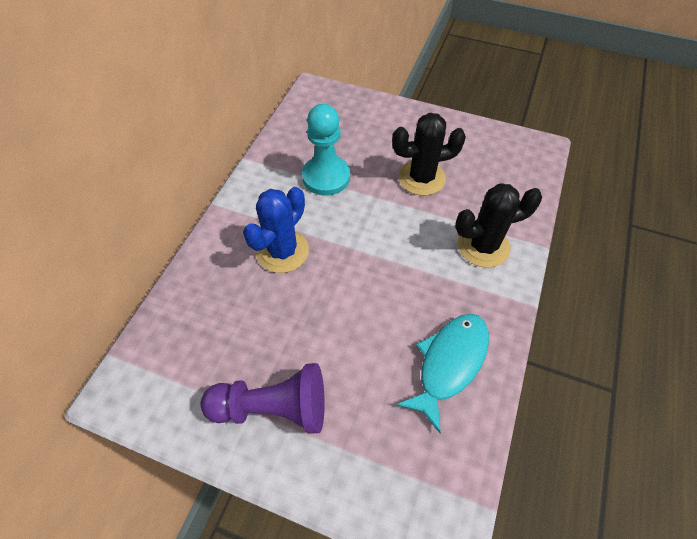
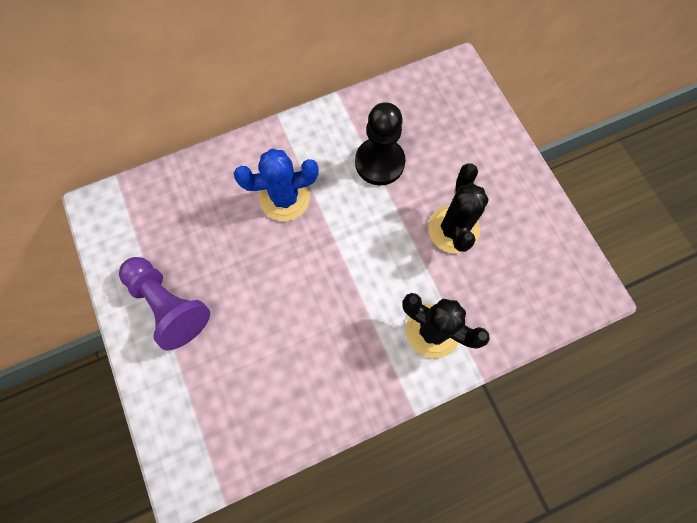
camera: 45 degrees right, 15 degrees up
(326, 177) = (379, 162): turquoise pawn -> black pawn
(421, 178) = (453, 229): black cactus -> black cactus turned 60 degrees clockwise
(449, 363) = (304, 389): turquoise fish -> none

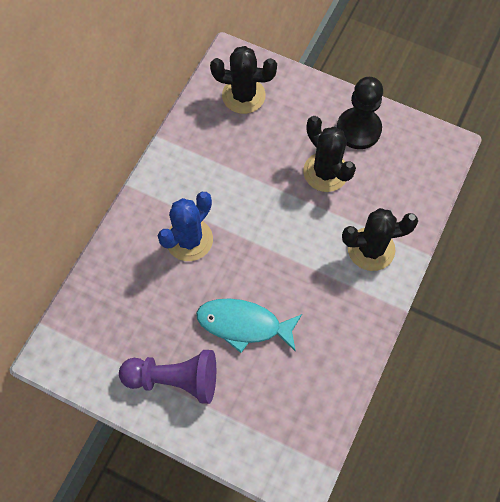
camera: 40 degrees left, 5 degrees down
(263, 306) = (244, 324): none -> turquoise fish
(379, 162) = (234, 164): black pawn -> black pawn (358, 129)
(440, 110) = (243, 95): none -> black cactus

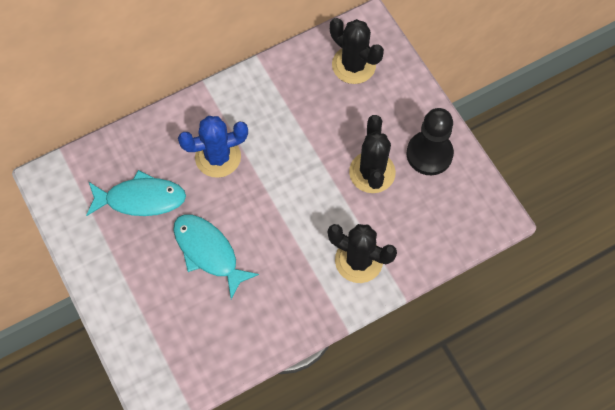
camera: 35 degrees right, 0 degrees up
(149, 318) = (141, 199): none -> turquoise fish
(174, 379) = (124, 258): purple pawn -> none

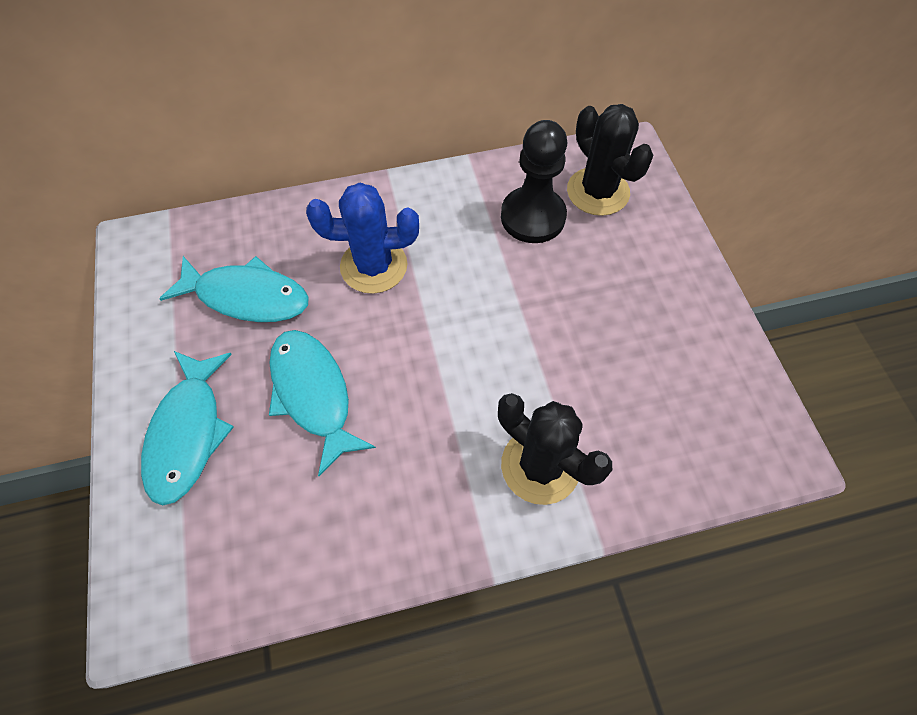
camera: 15 degrees right, 5 degrees down
(140, 295) = (188, 433): none -> turquoise fish
(372, 172) = (592, 338): black cactus -> none
(429, 154) = (685, 332): black pawn -> black pawn (533, 217)

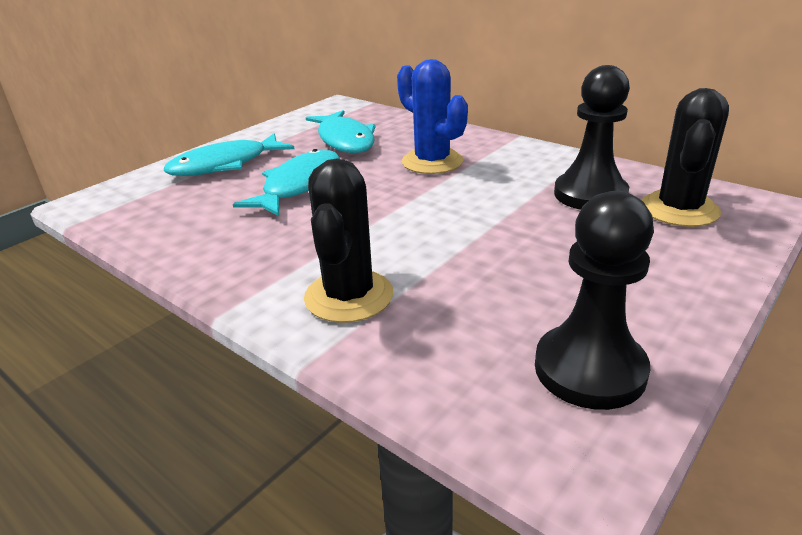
camera: 55 degrees right, 30 degrees down
(717, 386) = (589, 369): none -> black pawn

